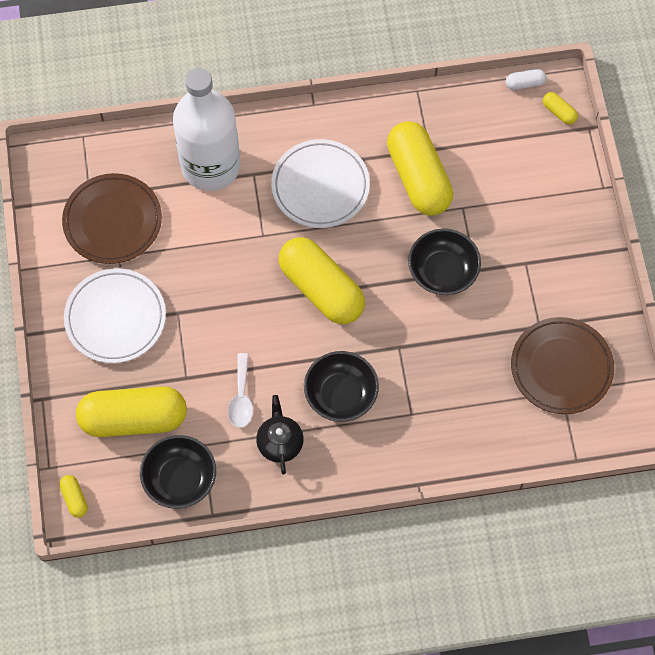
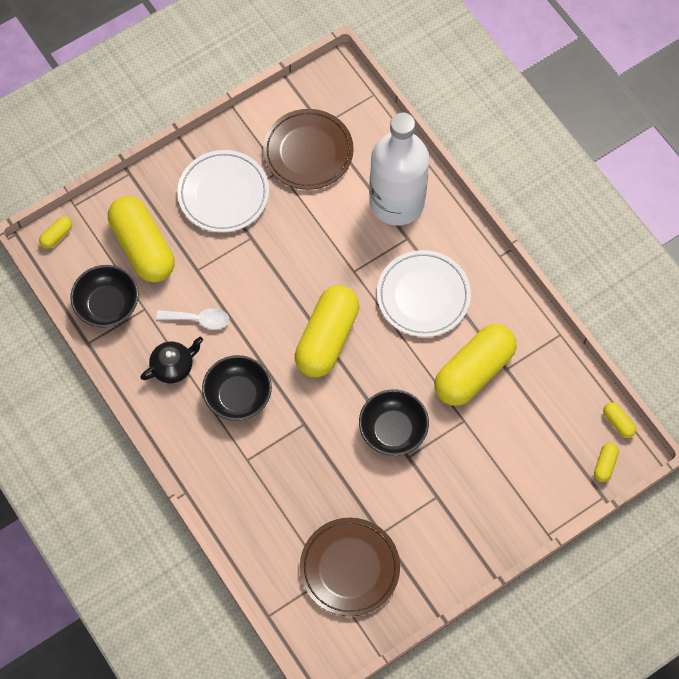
camera: 65 degrees right, 0 degrees up
(241, 397) = (199, 319): white spoon -> white spoon turned 150 degrees counterclockwise
(524, 83) = (618, 422): white capsule -> yellow capsule

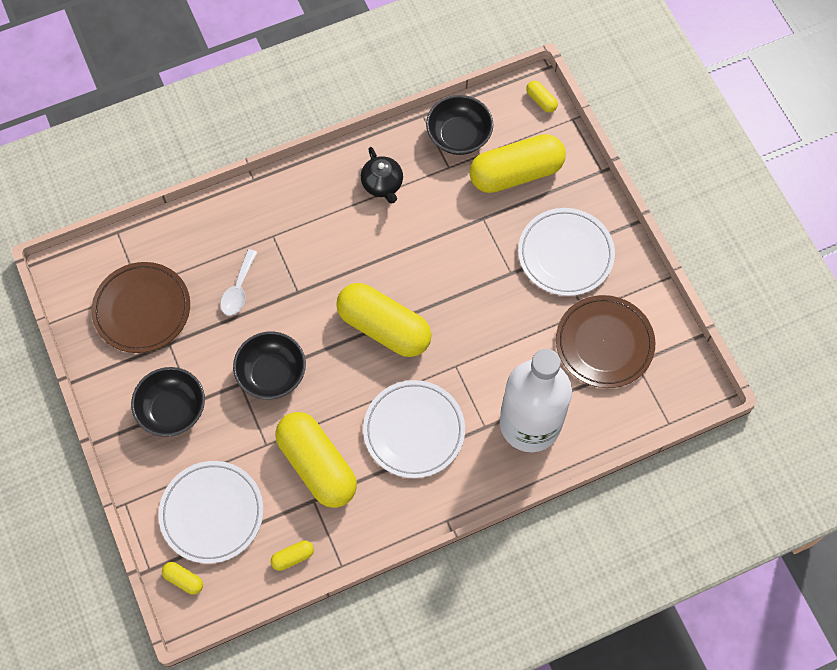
camera: 100 degrees right, 0 degrees up
(199, 319) = (428, 213): white spoon -> white spoon (238, 289)
(238, 395) = (340, 237): black bowl -> black bowl (172, 409)
(539, 454) = (212, 513): none -> white plate
(618, 422) = (226, 605): yellow capsule -> yellow capsule (293, 557)

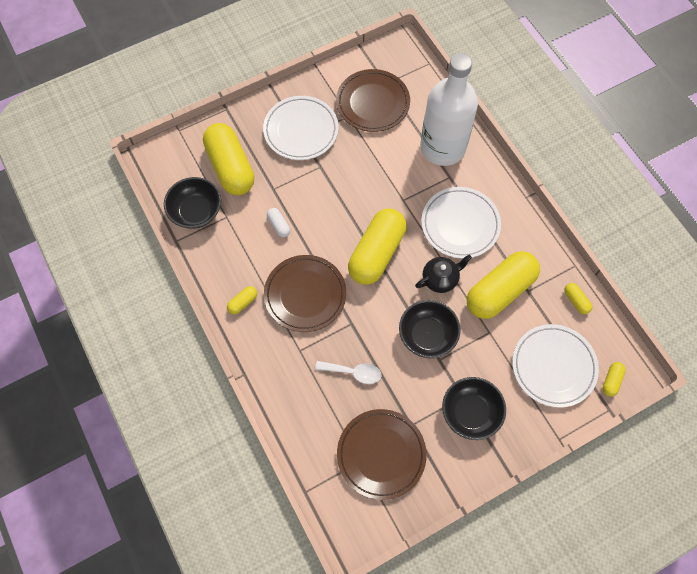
camera: 95 degrees left, 0 degrees up
(339, 245) = (305, 295): none -> brown plate
(382, 184) = (245, 266): black teapot -> black teapot (440, 279)
(432, 222) = (279, 225): none -> white capsule
(541, 100) = (161, 153): yellow capsule -> yellow capsule (243, 302)

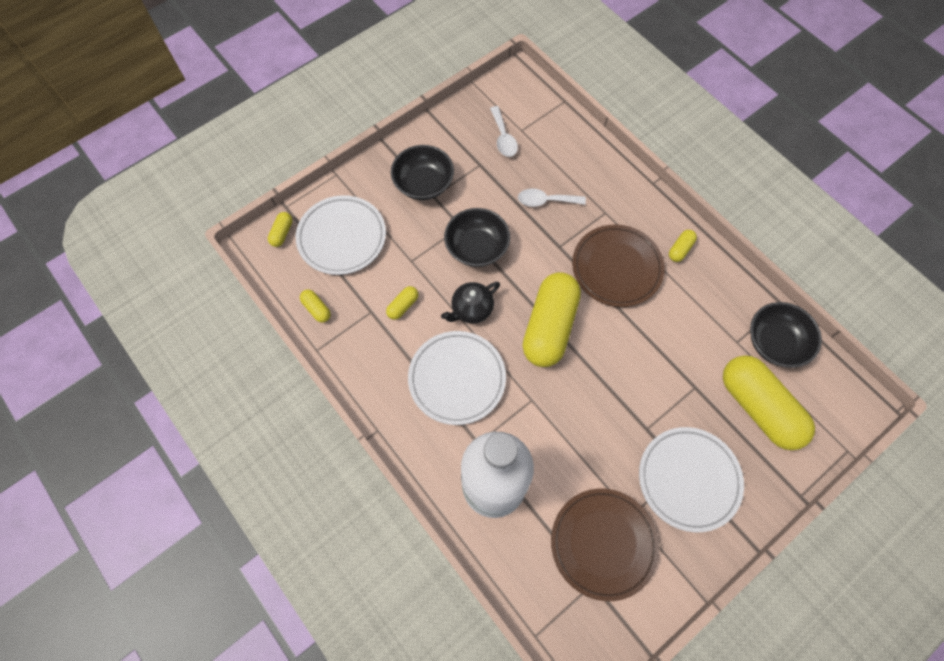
camera: 170 degrees right, 0 degrees up
(279, 225) = (672, 341): white capsule -> none
(381, 454) = (503, 138): brown plate -> white spoon
(500, 291) = (403, 306): yellow capsule -> yellow capsule, size x0.41

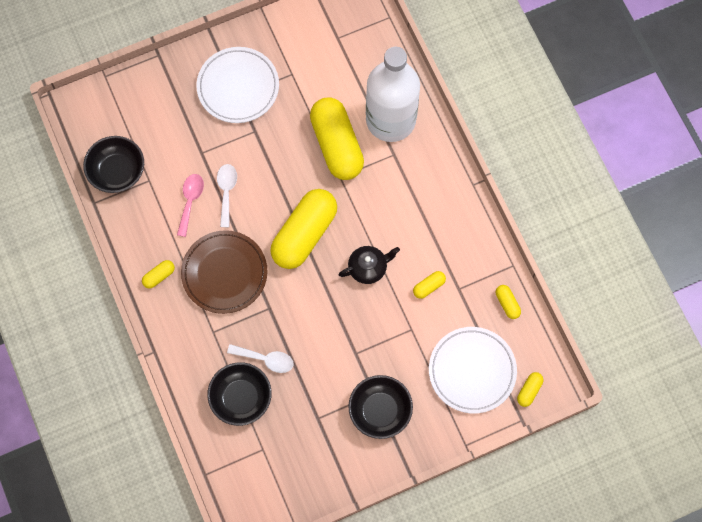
camera: 165 degrees left, 5 degrees up
(457, 379) = (397, 209): white plate -> none
(477, 247) = (346, 327): black bowl -> black bowl (241, 398)
(503, 138) = (284, 444): white spoon -> white spoon (226, 192)
(603, 543) = (320, 61): brown plate -> none
(683, 331) = (190, 201): none -> pink spoon
(758, 407) = (158, 124): yellow capsule -> yellow capsule (336, 145)

